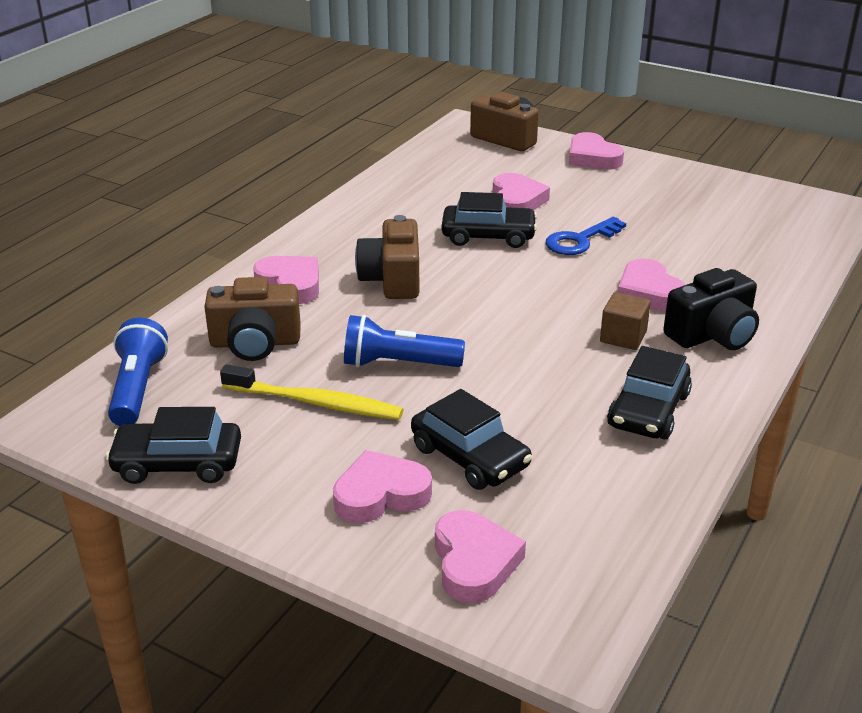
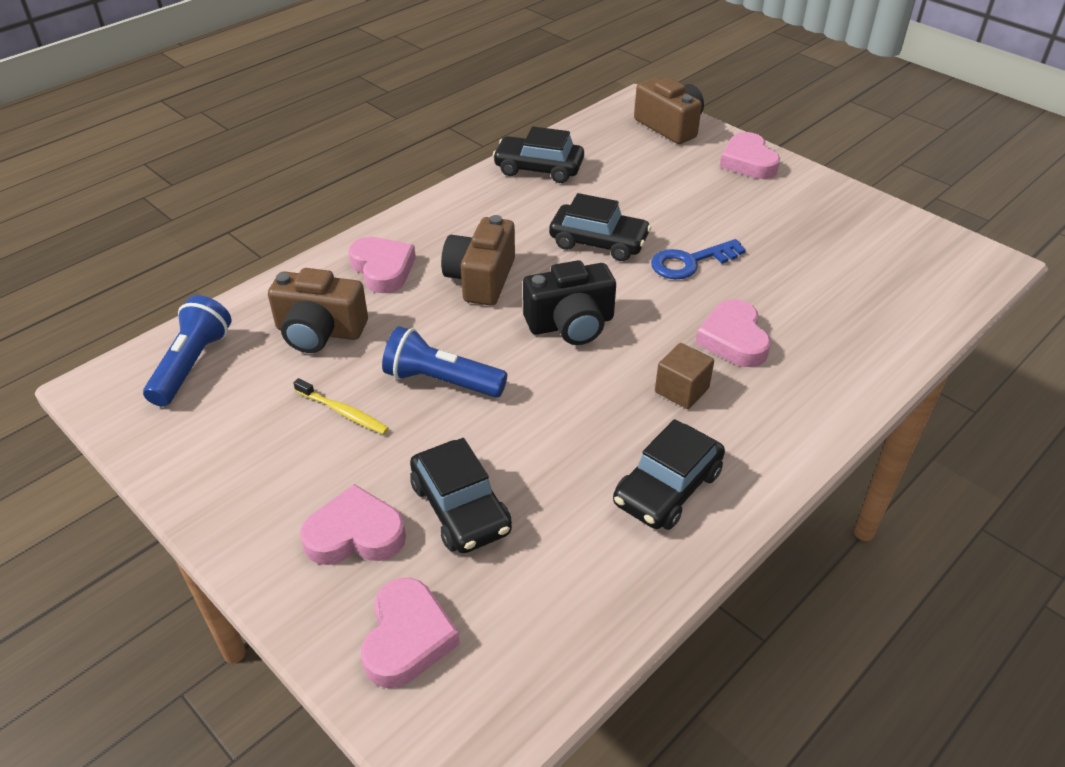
camera: 15 degrees right, 10 degrees up
(178, 463) = (188, 457): black car -> black car (538, 168)
(315, 402) = (343, 412): yellow toothbrush -> yellow toothbrush, size x0.61
(516, 201) = (646, 203): pink heart -> none
(712, 335) = (778, 405): black camera -> black camera (571, 324)

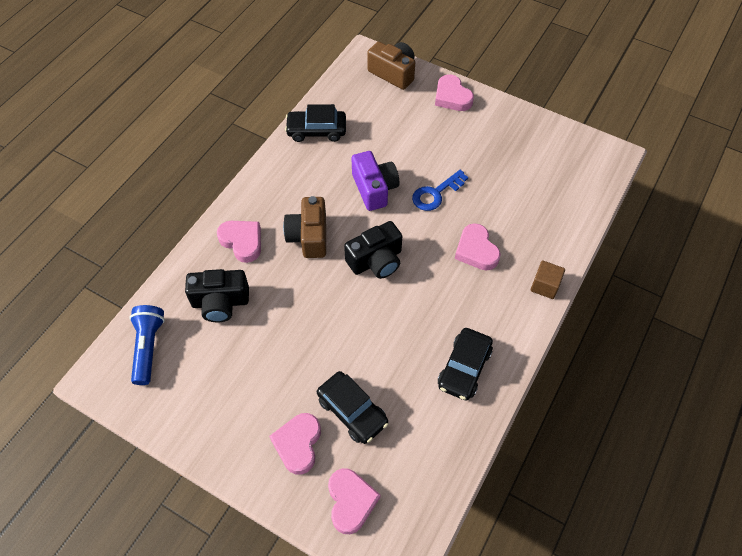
camera: 15 degrees left, 15 degrees up
(319, 331) = (220, 302): brown camera -> black camera
(343, 412) = (259, 361): yellow toothbrush -> none
(355, 534) = (298, 444): pink heart -> pink heart turned 60 degrees counterclockwise
(441, 381) = (311, 323): blue flashlight -> none
(598, 242) = (374, 189): black car -> purple camera
(681, 390) = (455, 296): brown cube -> brown cube (545, 286)

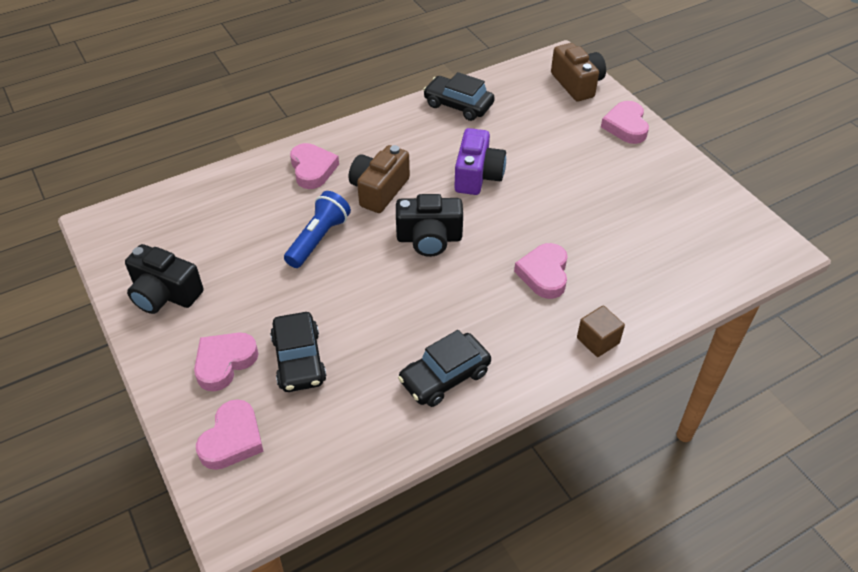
camera: 30 degrees right, 10 degrees down
(148, 347) = (161, 219): blue flashlight -> blue flashlight (318, 239)
(220, 302) = (252, 210): black camera -> black camera (165, 294)
(436, 193) = (540, 205): blue key -> none

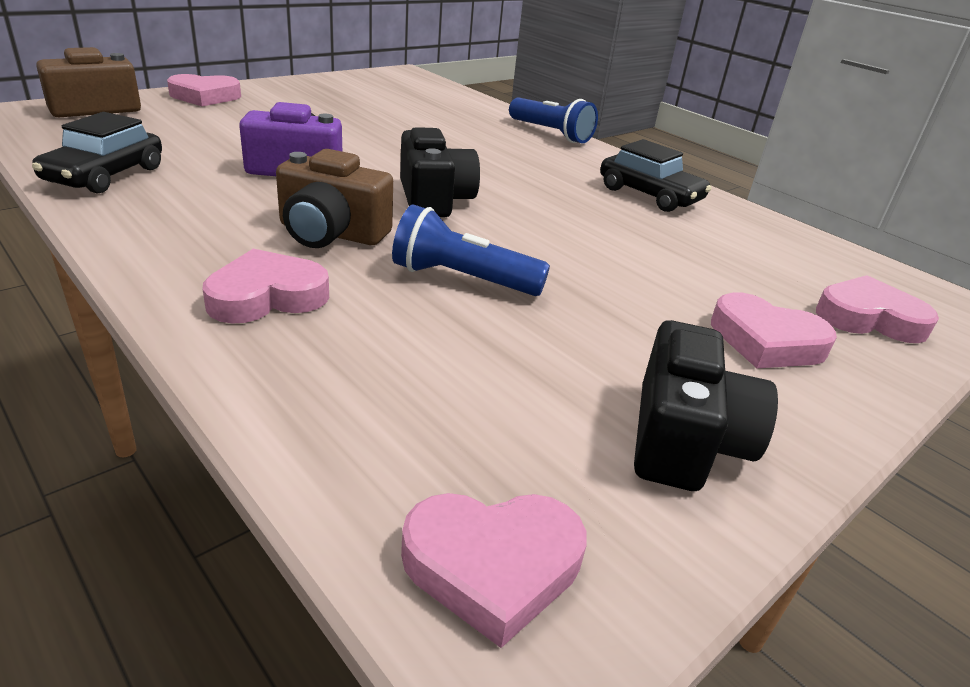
camera: 105 degrees left, 15 degrees down
(299, 359) = (704, 279): black car -> none
(544, 274) = (472, 146): pink heart -> pink heart (492, 566)
(598, 340) = (551, 133): brown cube -> blue flashlight

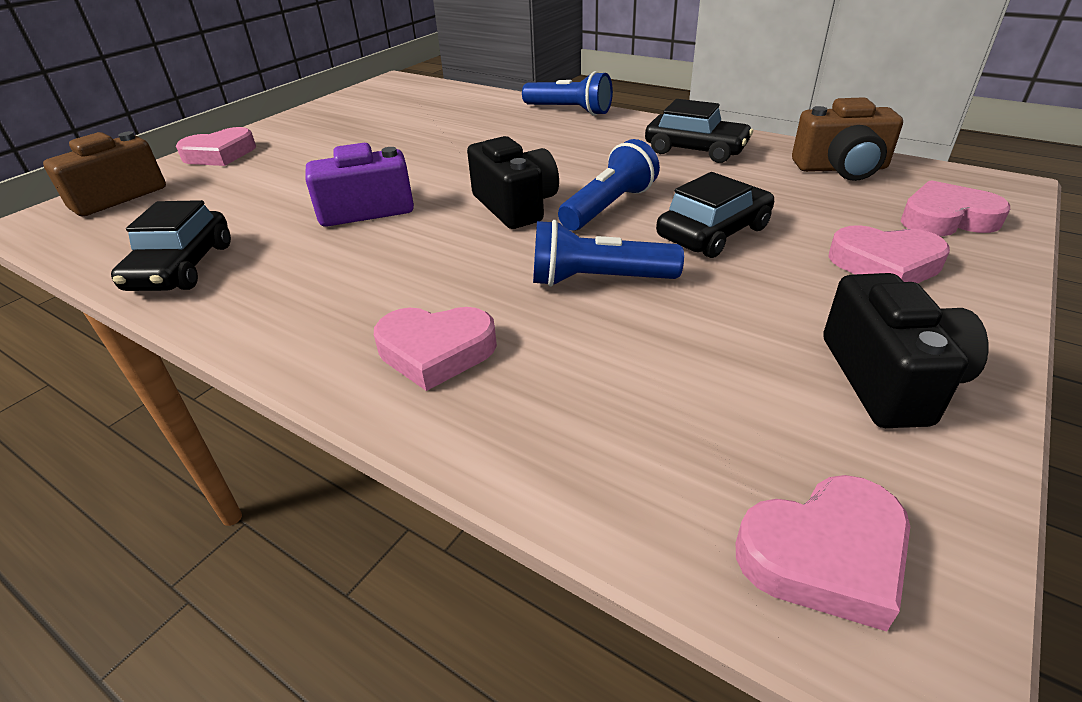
camera: 10 degrees left, 5 degrees up
(267, 296) = (436, 351): pink heart -> pink heart turned 135 degrees counterclockwise
(331, 233) = (447, 268): brown camera -> brown camera (841, 168)
(523, 222) = (609, 207): none -> blue flashlight
(609, 269) = (713, 232): none -> black car

